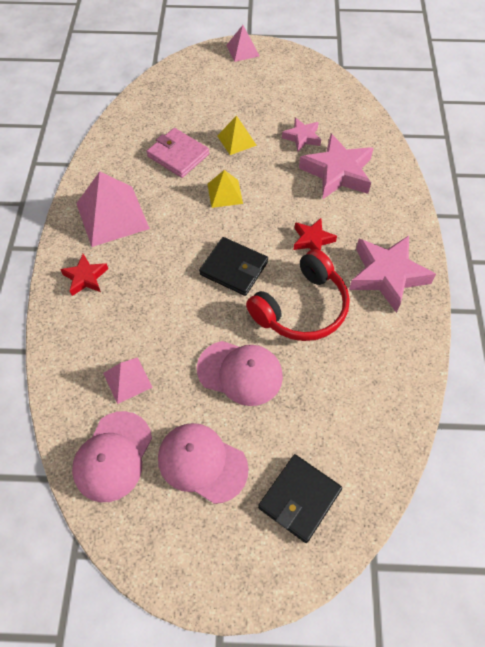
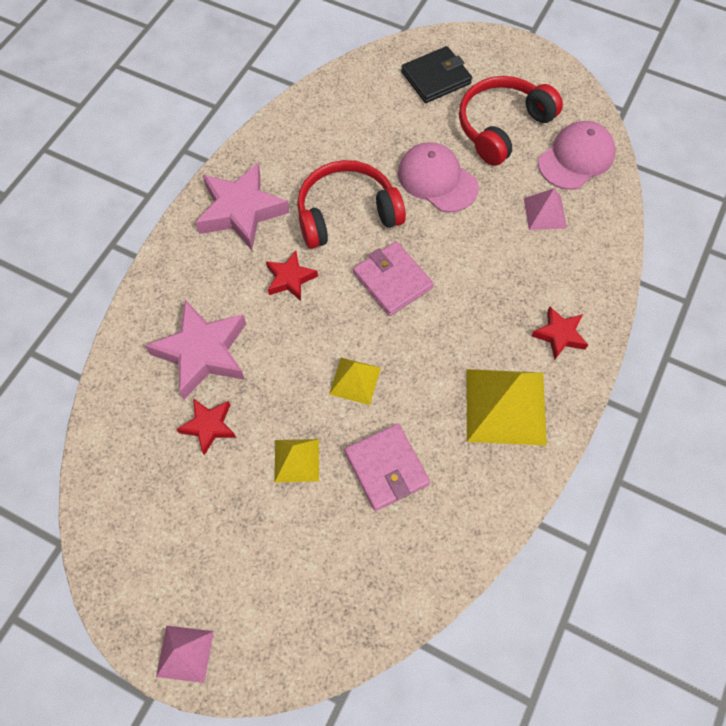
camera: 155 degrees left, 5 degrees up
(112, 215) = (505, 406): pink pyramid -> yellow pyramid
(202, 463) = (502, 126): pink cap -> red headphones
(234, 268) = (392, 281): black wallet -> pink wallet
(302, 137) = (209, 426): pink star -> red star

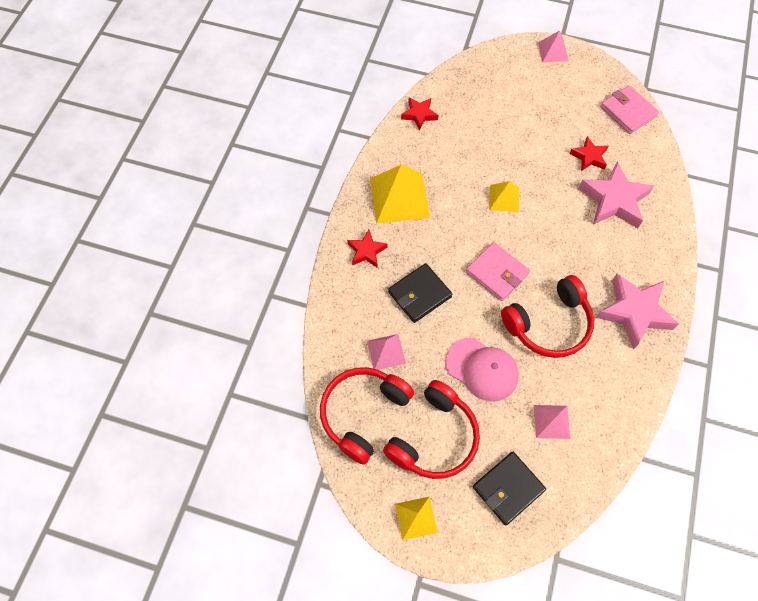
camera: 170 degrees right, 0 degrees up
(290, 279) = (574, 262): red star -> red star (419, 115)
(296, 460) = (526, 146): yellow pyramid -> yellow pyramid (416, 518)
(375, 123) = (552, 421): none -> pink pyramid
(386, 468) = (469, 150): pink wallet -> pink wallet (628, 112)
(496, 270) = (419, 294): none -> black wallet
(576, 158) = (363, 413): pink cap -> red headphones

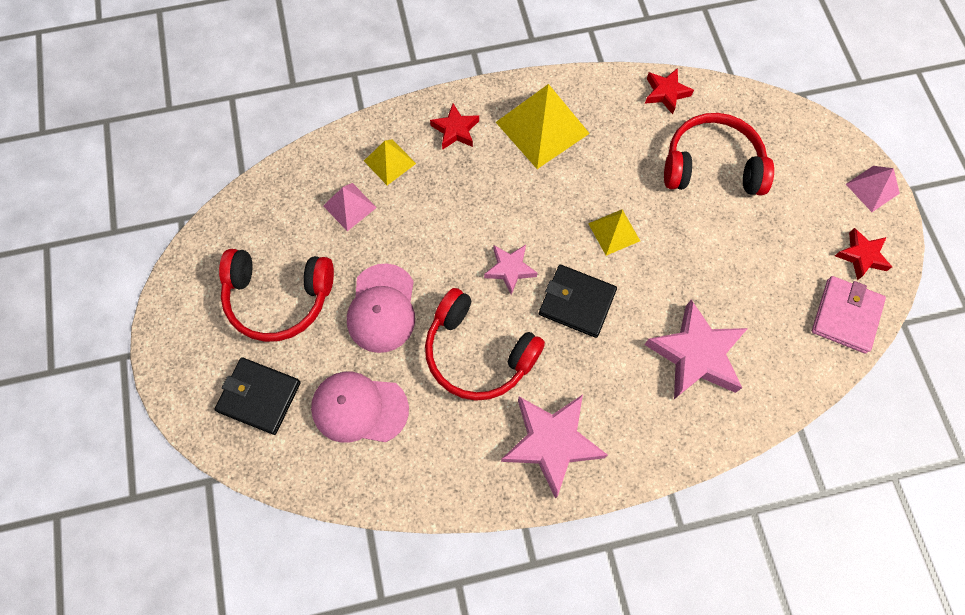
camera: 60 degrees right, 5 degrees up
(363, 413) = (270, 219): red headphones -> red headphones (711, 166)
(416, 518) = (185, 321): yellow pyramid -> yellow pyramid (389, 162)
(419, 294) = (435, 205): black wallet -> black wallet (577, 302)
(497, 273) = (510, 269): pink wallet -> pink star
(552, 421) = (359, 408): pink pyramid -> pink cap
(589, 157) = (740, 299): red star -> red star (861, 256)

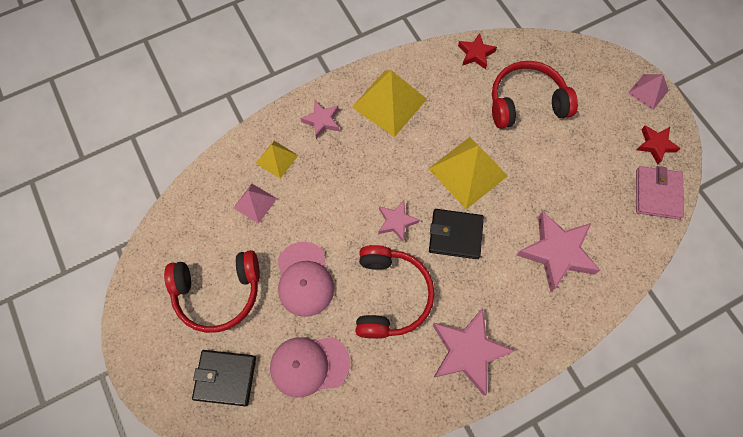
camera: 15 degrees left, 0 degrees up
(455, 130) = (322, 121): red star -> pink star
(478, 353) = (390, 295): red headphones -> red headphones turned 105 degrees counterclockwise
(614, 232) = (467, 172): yellow pyramid -> yellow pyramid, size x1.83

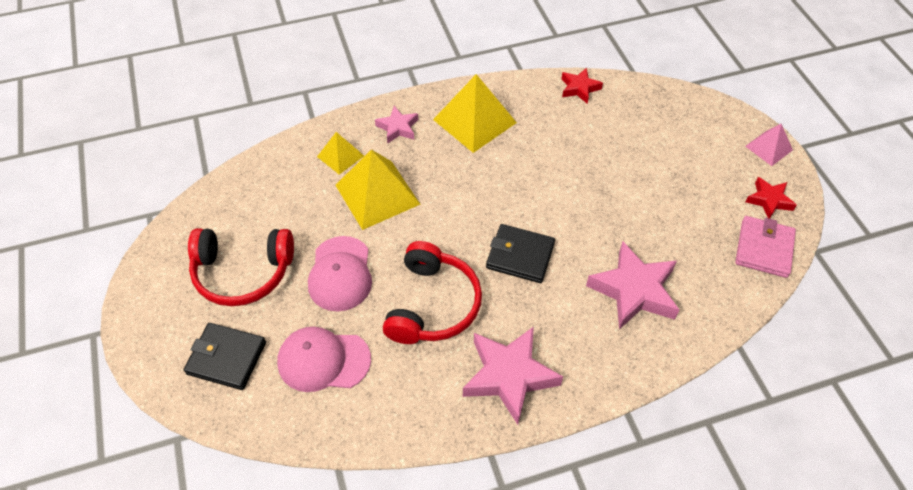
camera: 10 degrees right, 15 degrees down
(255, 203) = (306, 193): pink pyramid -> none
(396, 222) = (456, 233): pink star -> none
(467, 172) = (547, 197): yellow pyramid -> yellow pyramid (377, 194)
(526, 102) = (626, 140): red headphones -> none

